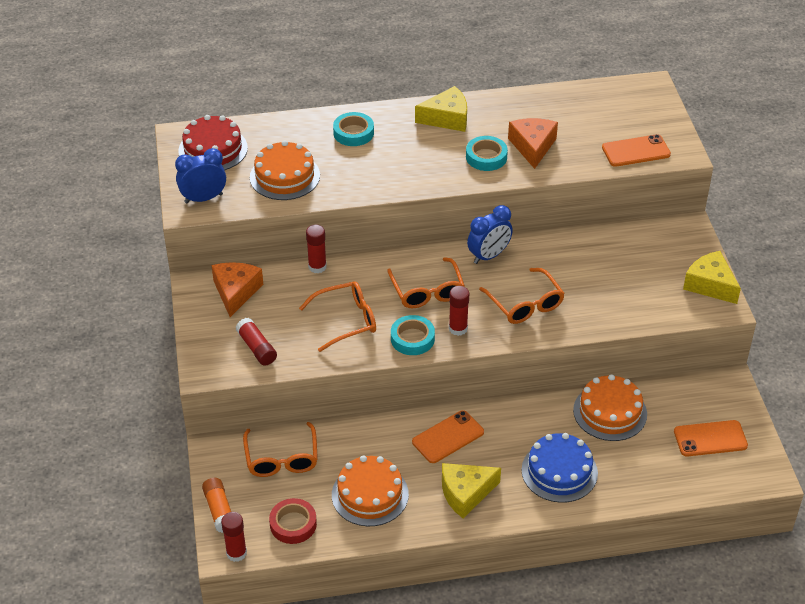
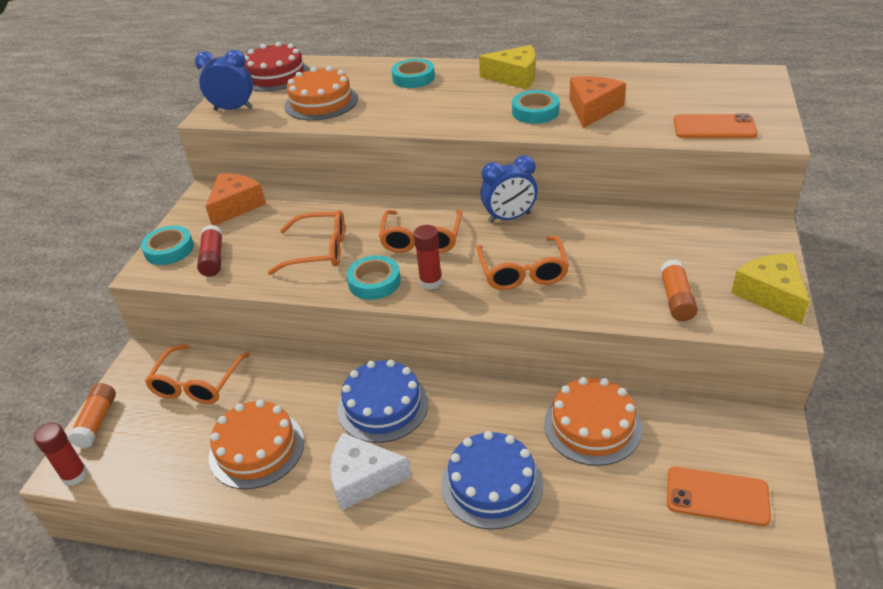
camera: 25 degrees right, 5 degrees down
(208, 348) = (169, 249): none -> turquoise tape
(293, 524) = (154, 459): red tape -> none
(317, 267) = (327, 198): red glue stick -> none
(448, 437) = (383, 406): orange phone -> blue cake
(465, 493) = (363, 479): yellow cheese -> white cheese
(647, 302) = (676, 299): none -> orange glue stick

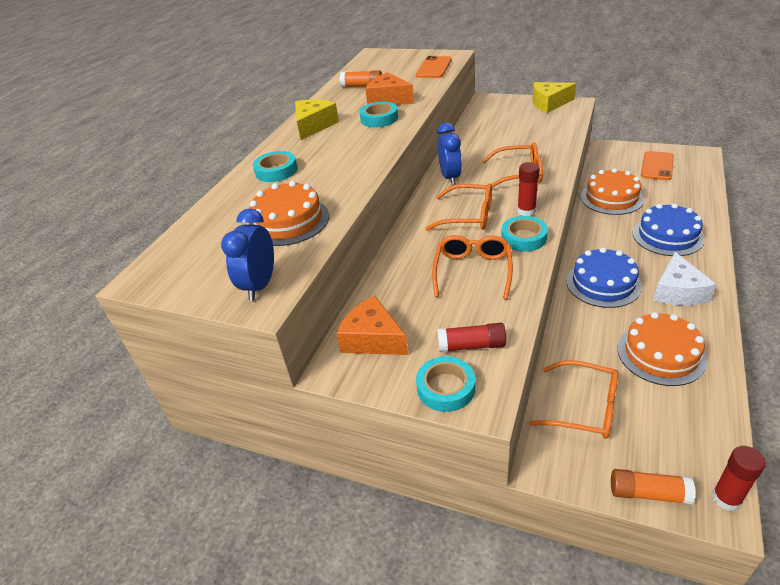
camera: 80 degrees left, 0 degrees up
(275, 75) = (192, 260): red cake -> none
(676, 299) = (552, 127): orange glue stick -> orange glue stick (362, 86)

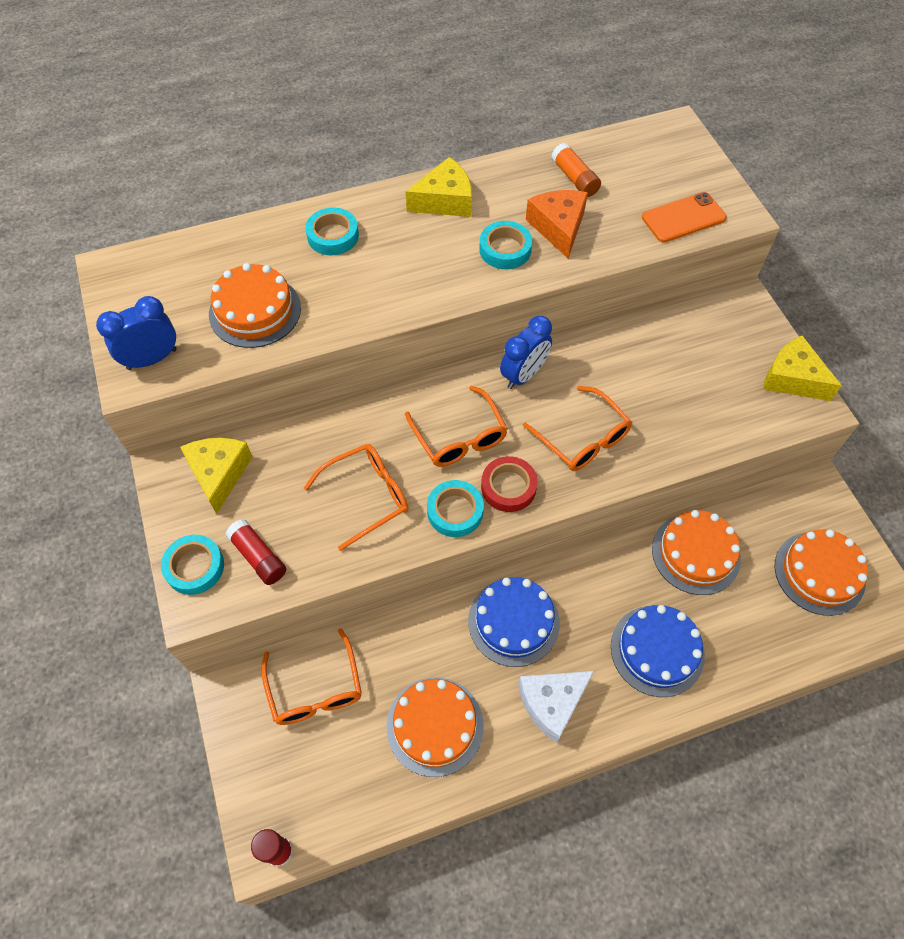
camera: 45 degrees right, 20 degrees up
(373, 339) = (219, 474): orange cheese -> yellow cheese
(526, 211) = (508, 487): red glue stick -> red tape
(648, 493) = (247, 785): orange glue stick -> none
(657, 166) = (819, 573): orange phone -> orange cake

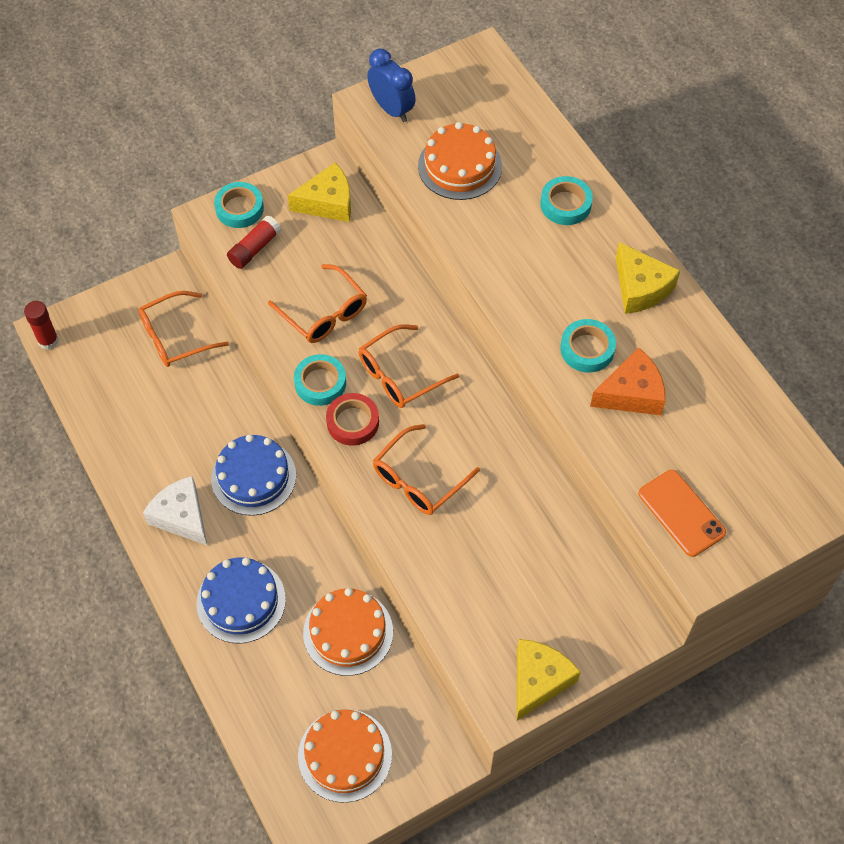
camera: 80 degrees right, 0 degrees up
(435, 726) = (153, 429): orange cake -> none
(523, 375) = (484, 419): blue clock -> none
(574, 178) = (710, 401): orange glue stick -> none

